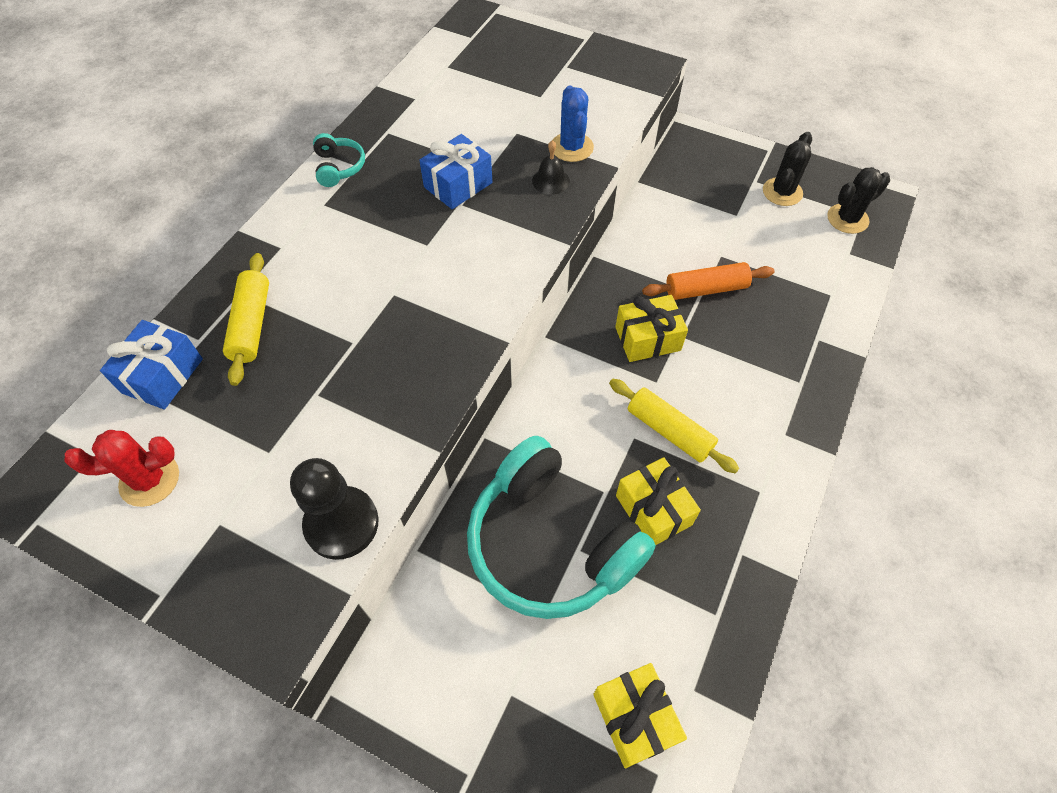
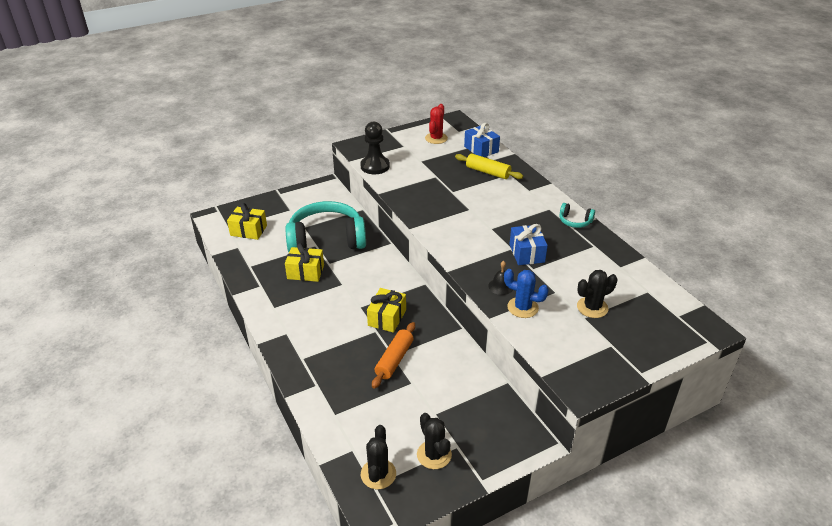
camera: 125 degrees right, 20 degrees down
(517, 96) = (592, 307): none -> black cactus
(669, 431) = (332, 296): yellow rolling pin -> none

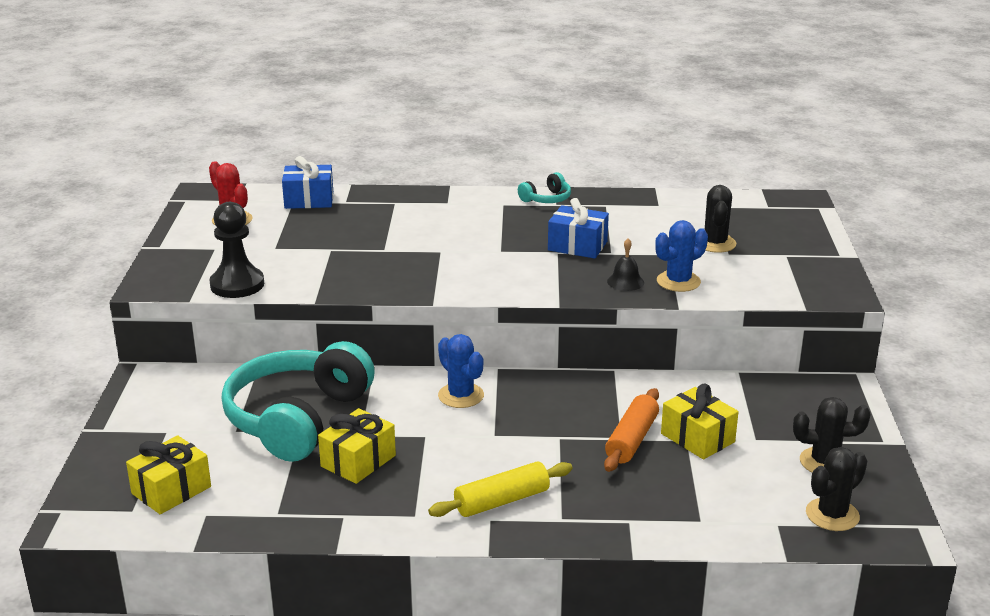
camera: 60 degrees left, 10 degrees down
(378, 474) = (832, 515): black cactus -> black cactus turned 75 degrees counterclockwise
(387, 281) = (461, 396): none -> blue cactus
(387, 318) = (540, 420): yellow gift -> yellow gift (697, 438)
(394, 360) = (631, 439): orange rolling pin -> orange rolling pin turned 60 degrees clockwise
(488, 172) = (371, 213): yellow rolling pin -> yellow rolling pin (502, 501)

